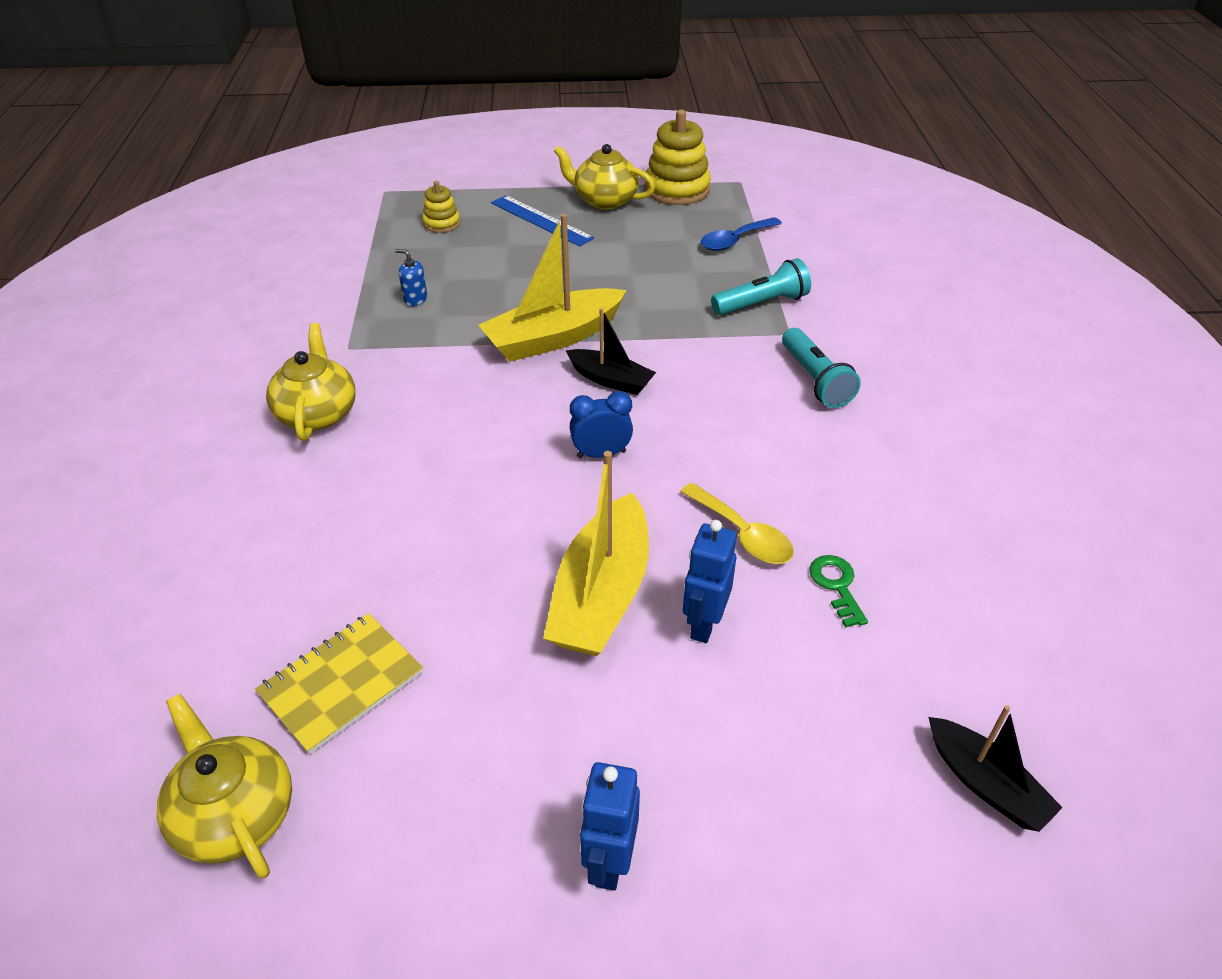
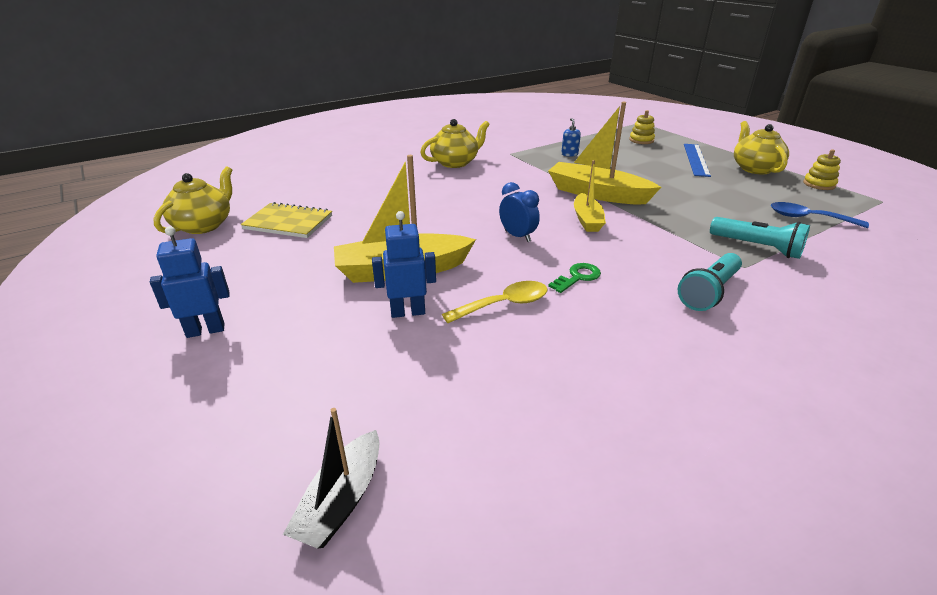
camera: 60 degrees right, 10 degrees down
(611, 380) = (587, 220): black boat -> yellow boat
(677, 189) = (819, 184): yellow stacking toy -> yellow stacking toy, size x0.54
(742, 534) = (504, 305): yellow spoon -> yellow spoon turned 135 degrees counterclockwise
(836, 586) = (494, 360): green key -> green key (578, 277)

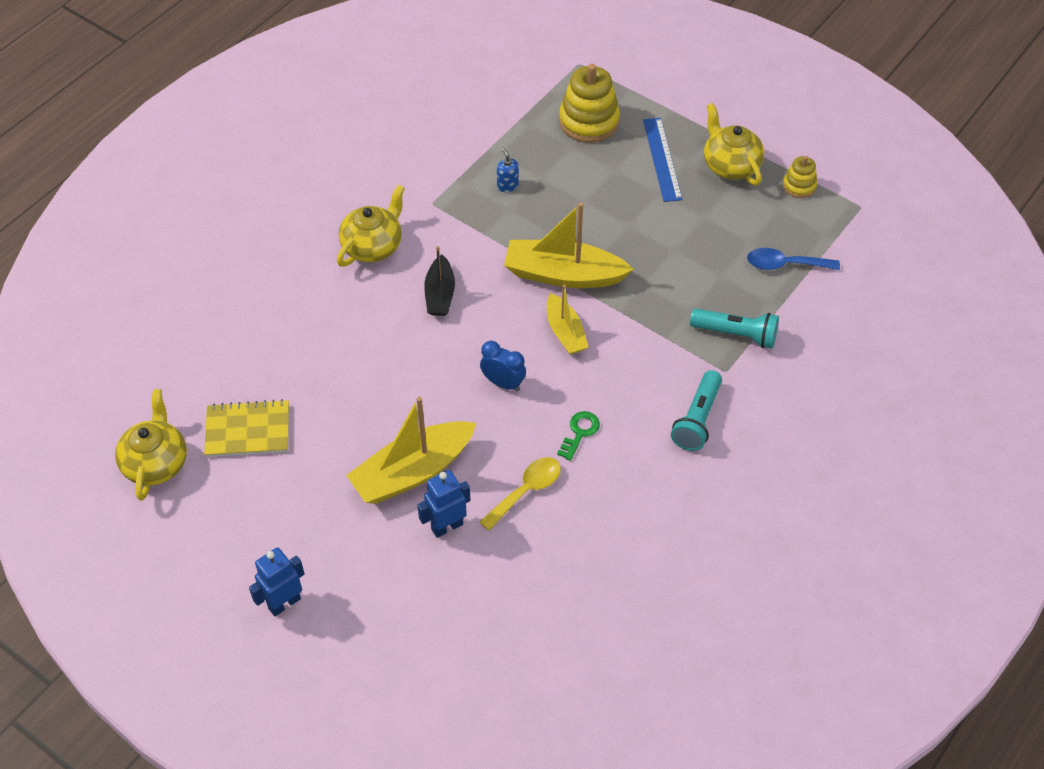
camera: 20 degrees left, 20 degrees up
(341, 500) = (490, 707): black boat -> black boat (440, 294)
(641, 140) = (589, 121): yellow stacking toy -> yellow stacking toy, size x1.86

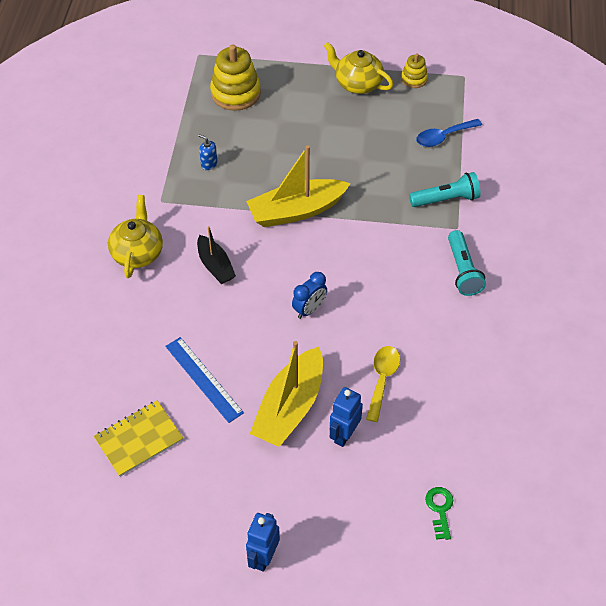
camera: 30 degrees left, 0 degrees up
(156, 463) = (81, 502): yellow teapot -> none
(503, 383) = (309, 309): blue clock -> blue clock turned 135 degrees clockwise
(565, 332) = (327, 252): yellow boat -> none
(580, 432) = (389, 319): green key -> green key (440, 509)
(662, 159) = (307, 99): blue ruler -> blue ruler (204, 379)

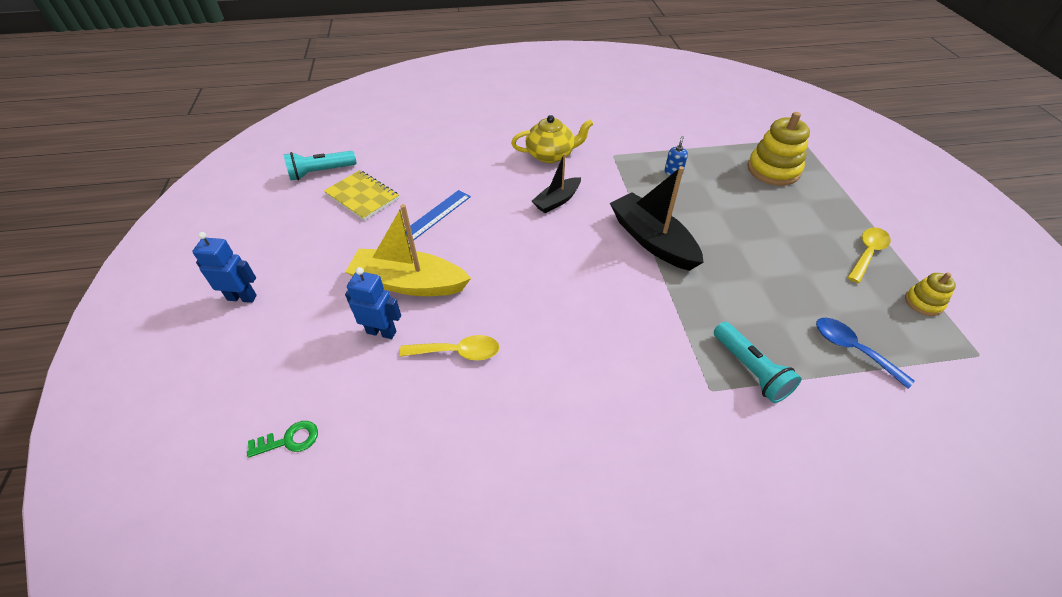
camera: 75 degrees right, 5 degrees down
(296, 211) = (652, 240): yellow boat -> black boat
(309, 309) = (531, 274): blue clock -> none
(357, 84) = (867, 253): yellow teapot -> yellow spoon
(462, 270) = (645, 407): turquoise flashlight -> turquoise flashlight (321, 172)

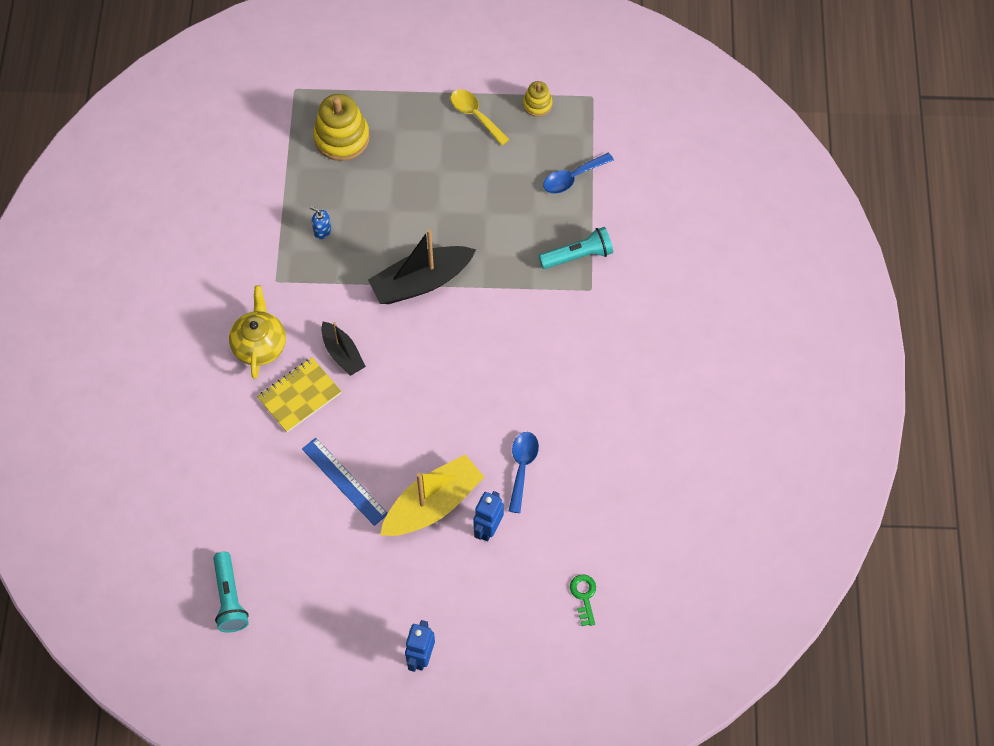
camera: 80 degrees left, 15 degrees up
(362, 196) = (288, 550): yellow notebook -> yellow notebook (299, 396)
(409, 283) = (433, 504): yellow boat -> yellow boat turned 150 degrees counterclockwise
(457, 352) = (522, 467): yellow spoon -> blue spoon

